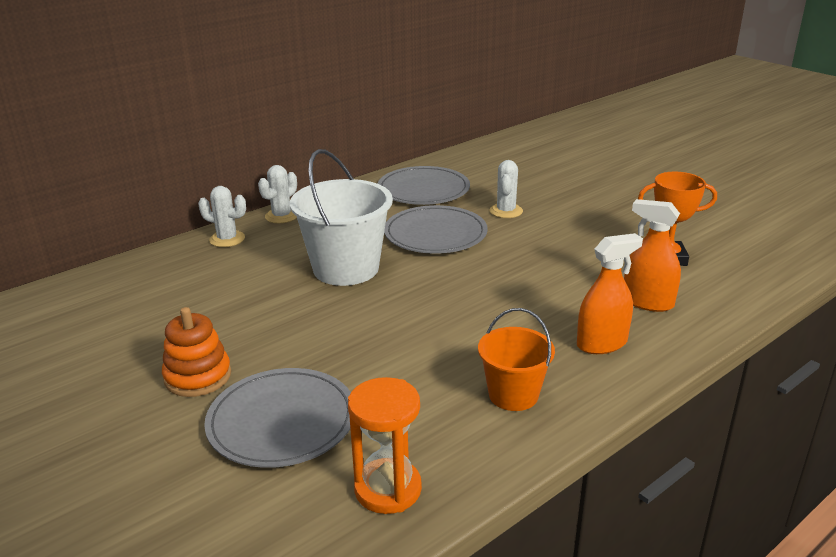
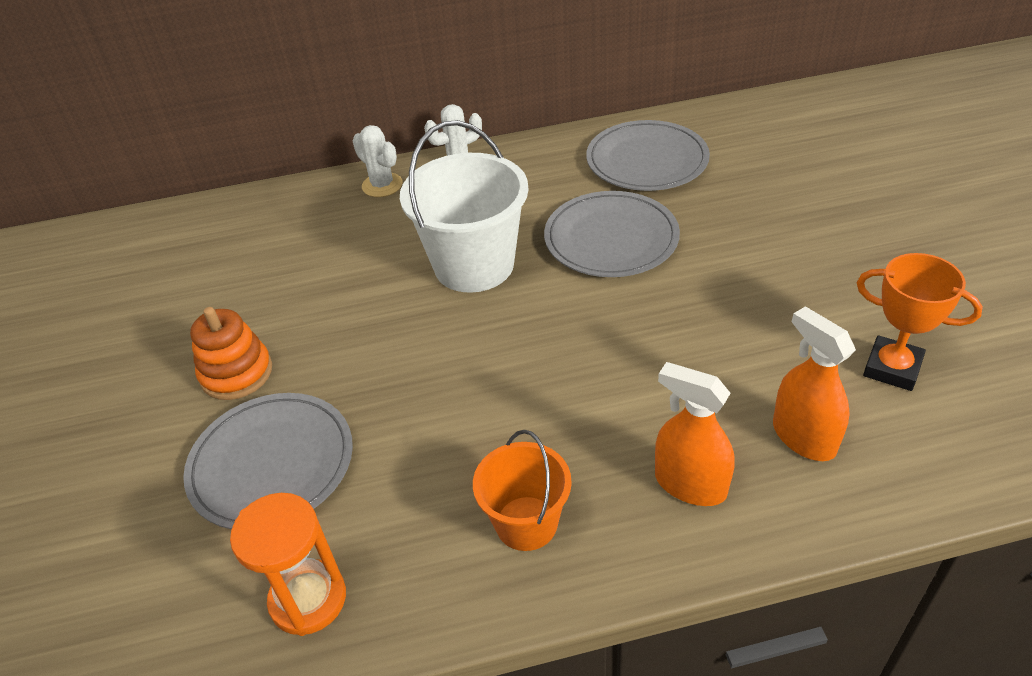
camera: 30 degrees right, 15 degrees up
(506, 211) = (726, 223): white cactus -> none
(602, 343) = (690, 484): orange spray bottle -> orange spray bottle turned 150 degrees counterclockwise

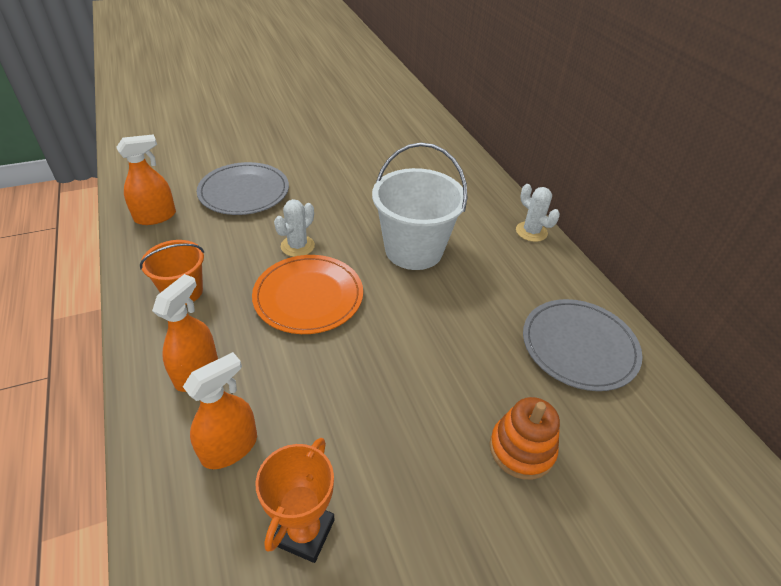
camera: 75 degrees right, 0 degrees up
(236, 373) = (310, 170): orange stacking toy -> orange stacking toy (521, 449)
(308, 599) = (155, 217): orange hourglass -> orange spray bottle
(382, 185) = (493, 198): white cactus -> white cactus (297, 246)
(553, 371) = (308, 296): none -> orange plate
(611, 238) = (458, 324): grey plate -> none

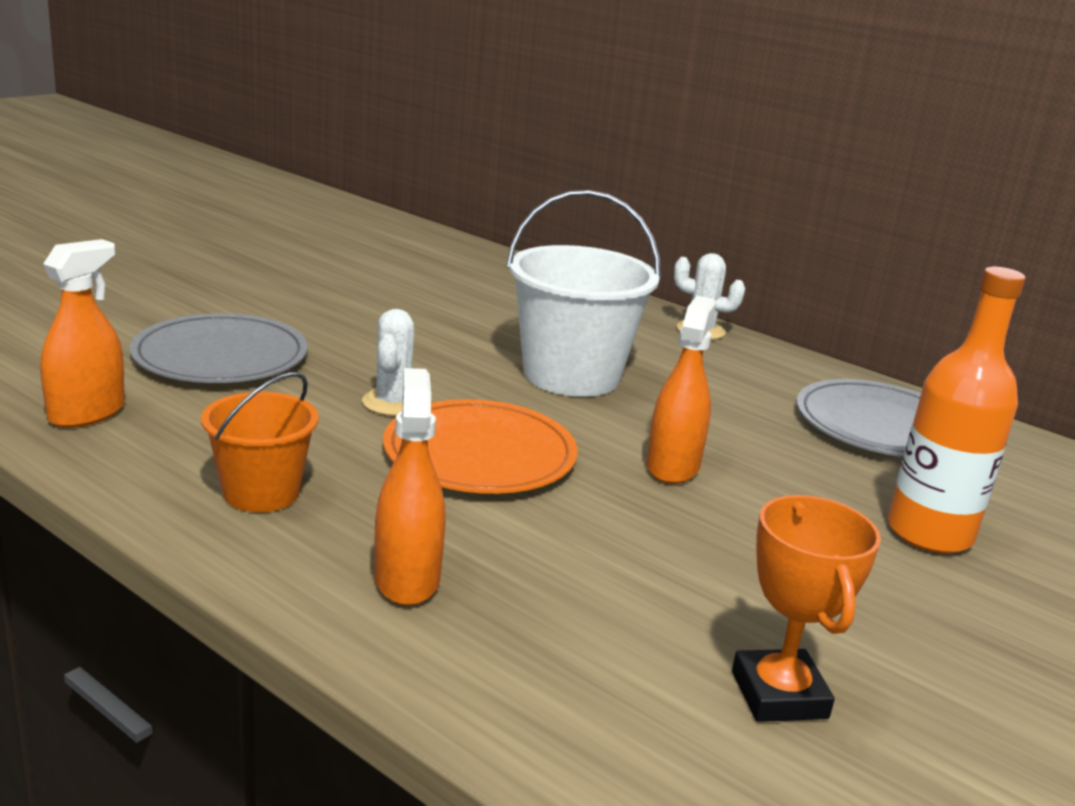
camera: 30 degrees left, 20 degrees down
(229, 448) = (567, 645): orange spray bottle -> orange spray bottle (673, 466)
(521, 449) = (929, 533): orange stacking toy -> orange bottle

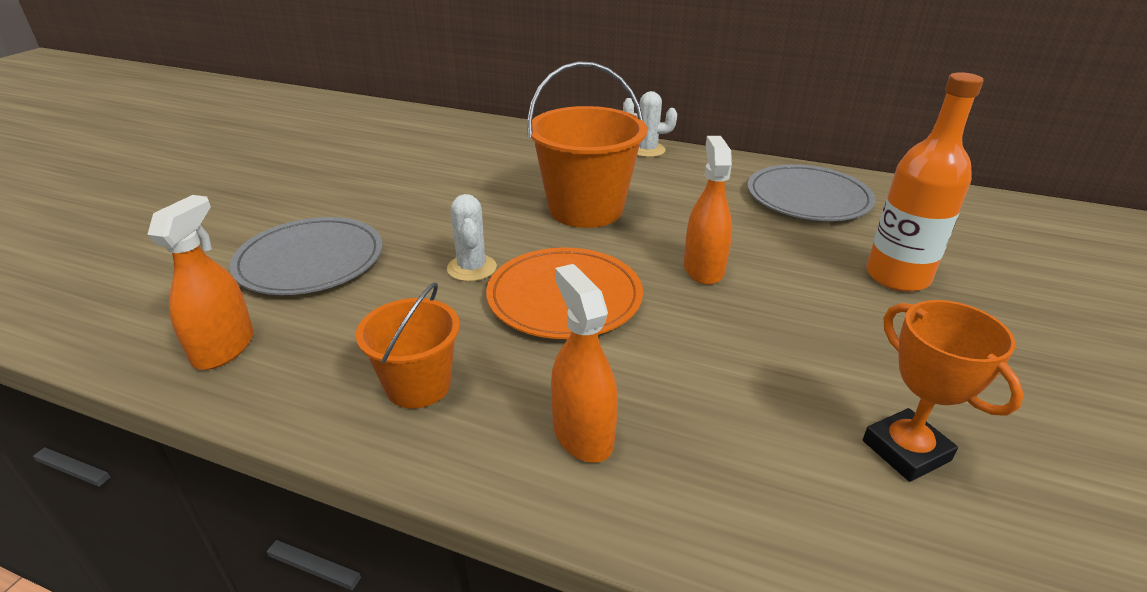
camera: 15 degrees left, 10 degrees up
(571, 375) = (585, 209): white bucket -> orange bucket

